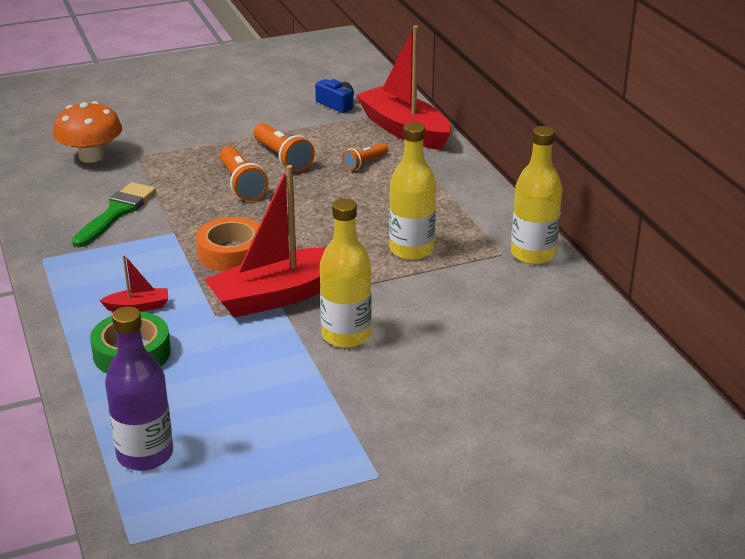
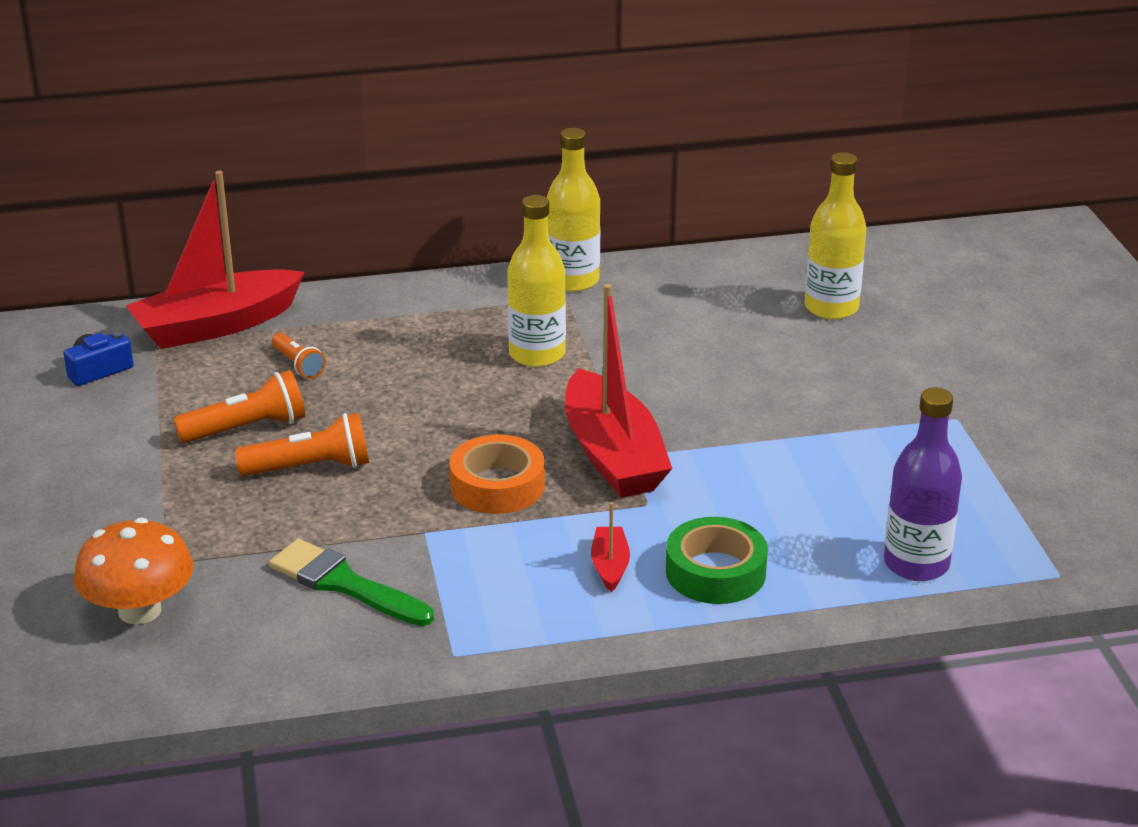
camera: 80 degrees left, 0 degrees up
(346, 335) = (709, 415): yellow bottle -> yellow bottle (831, 308)

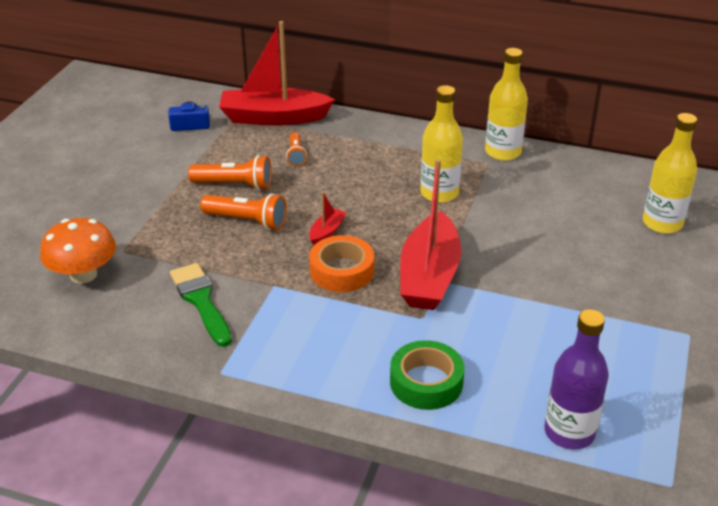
camera: 30 degrees right, 5 degrees up
(610, 566) = (363, 351): red boat -> red boat (327, 232)

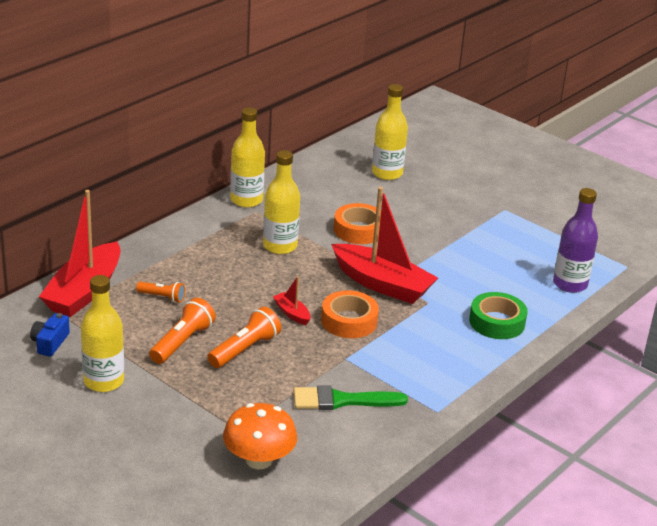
camera: 70 degrees left, 5 degrees down
(153, 164) = (103, 381): none -> yellow bottle
(520, 234) = (359, 230): none -> orange tape

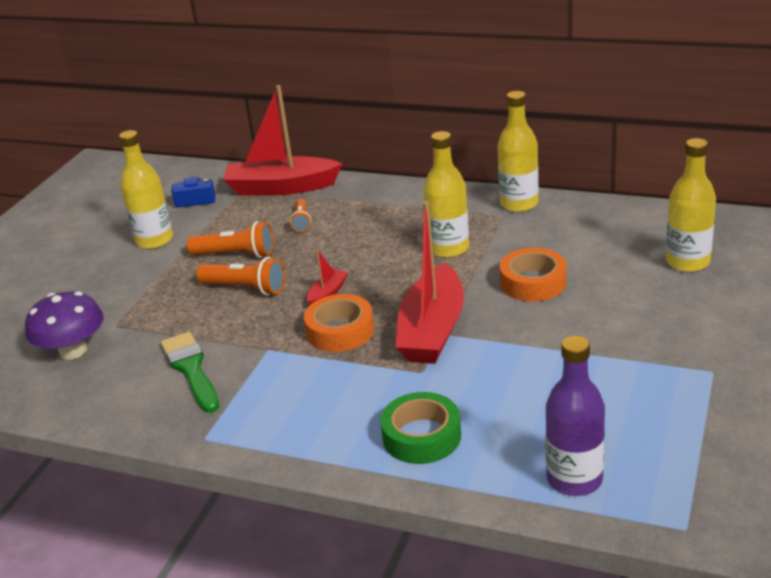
camera: 75 degrees right, 0 degrees up
(259, 460) = (73, 351): orange mushroom -> purple mushroom

